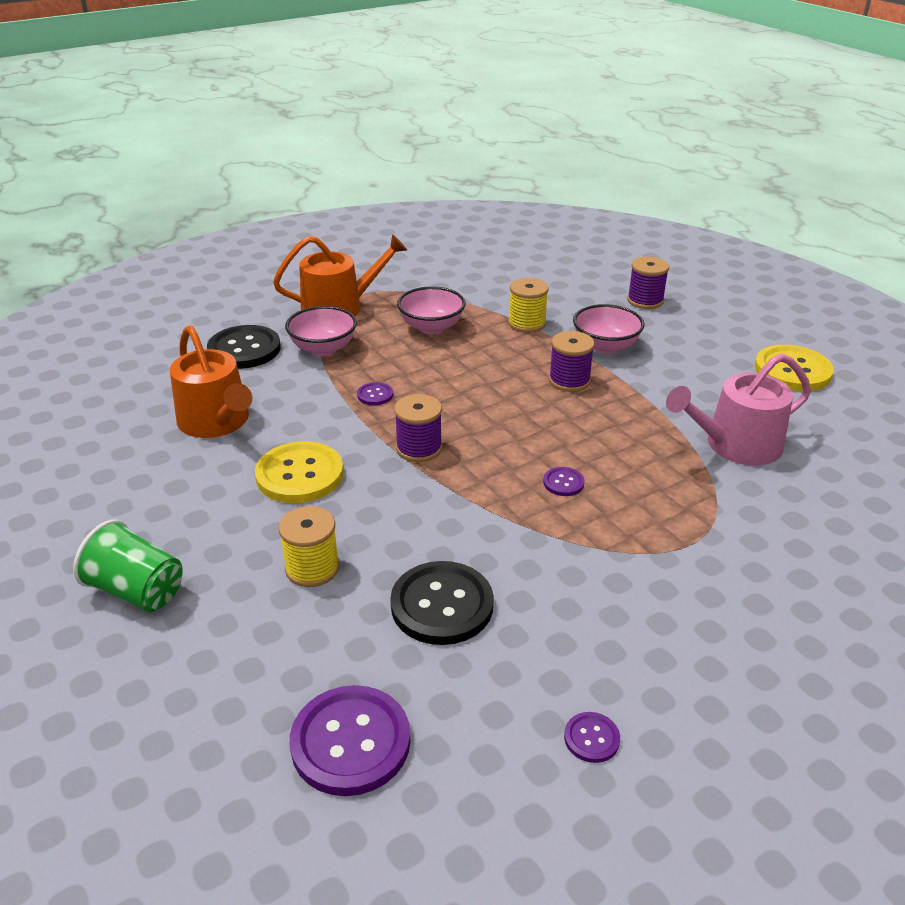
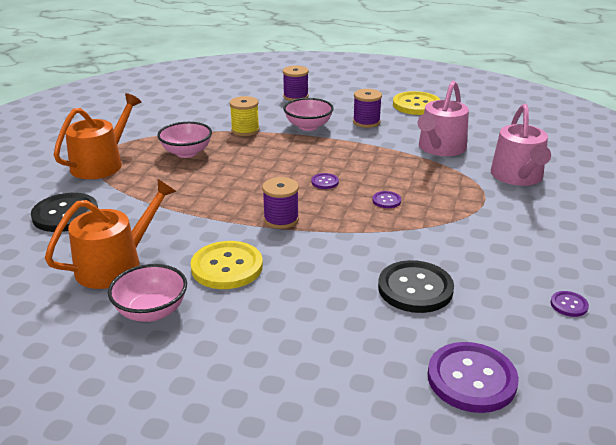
camera: 40 degrees left, 5 degrees down
(137, 591) = (219, 387): green cup -> none
(217, 422) = (116, 265): orange watering can -> orange watering can turned 60 degrees counterclockwise
(312, 568) = (315, 311): yellow spool -> none
(323, 348) = (128, 191): pink bowl -> pink bowl (151, 311)
(375, 395) = (207, 203): purple button -> purple button (325, 182)
(569, 380) = (314, 150): purple spool -> purple spool (366, 122)
(790, 535) = (518, 177): none -> pink watering can

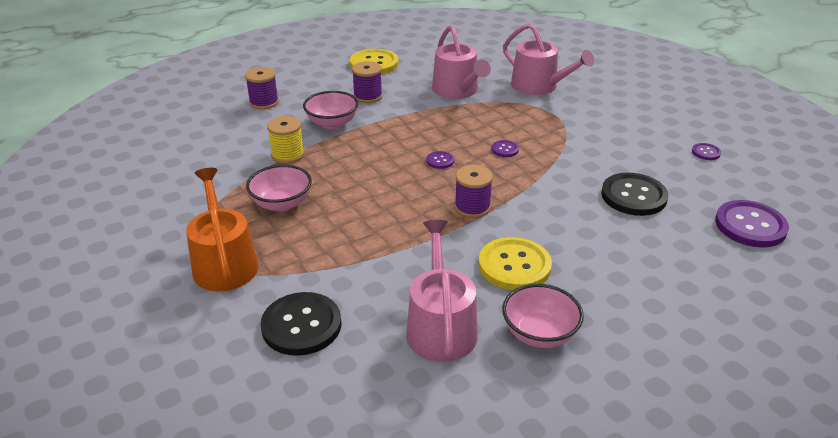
camera: 50 degrees left, 5 degrees up
(116, 265) = (440, 326): orange watering can -> pink watering can

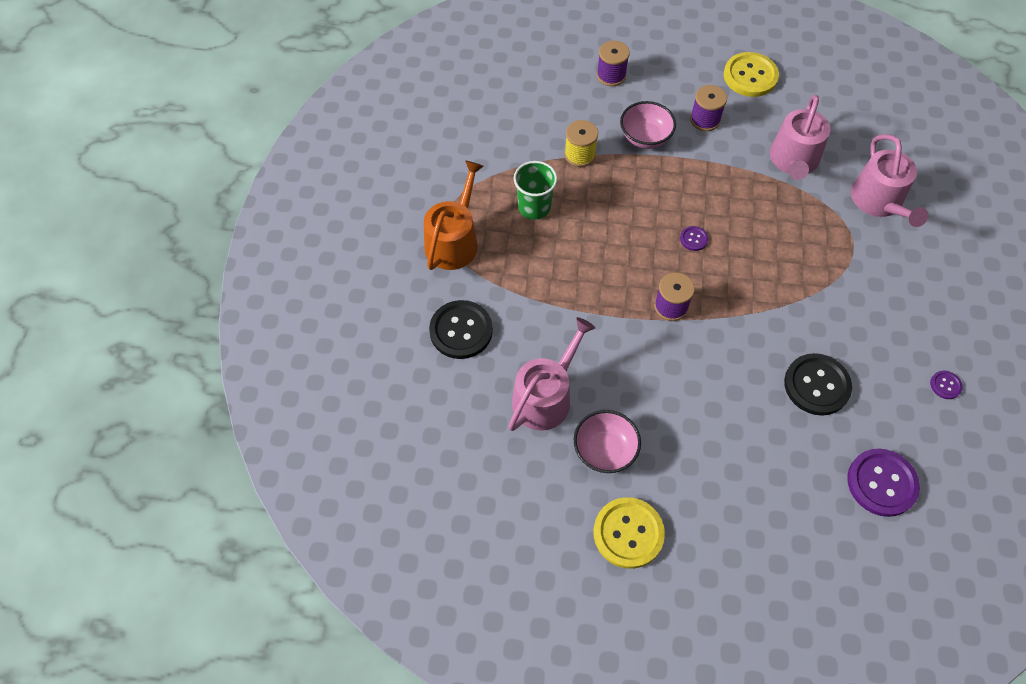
camera: 40 degrees right, 25 degrees up
(282, 204) = (534, 207): pink bowl -> green cup
(505, 149) = (761, 261): purple button -> none
(514, 266) = (646, 383): yellow button -> yellow button (628, 533)

